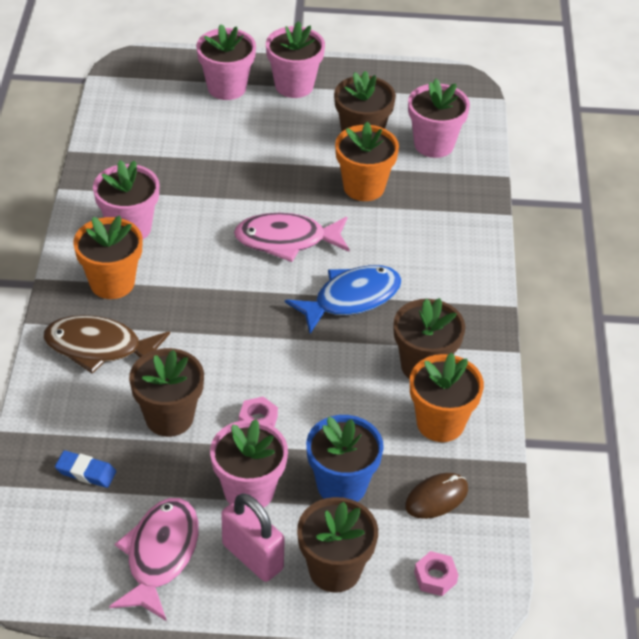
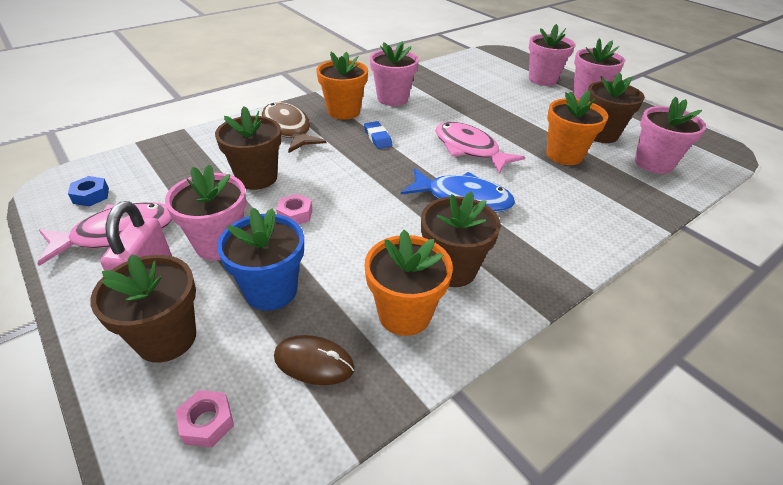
camera: 50 degrees right, 5 degrees down
(67, 555) = (91, 196): none -> blue nut
(86, 472) = (176, 169): blue eraser -> blue eraser (377, 138)

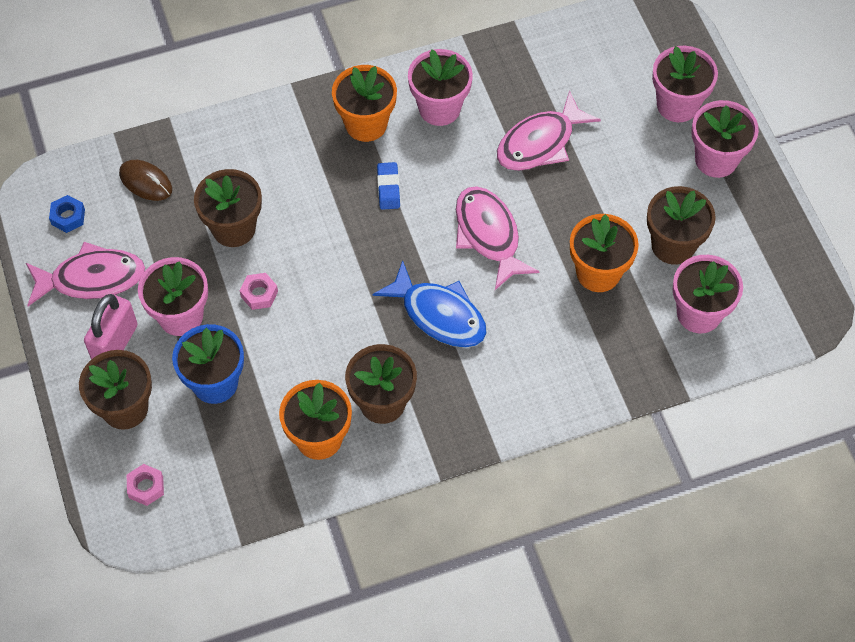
camera: 20 degrees right, 20 degrees up
(288, 129) = (287, 147): brown fish -> none
(314, 362) = (232, 461): brown mouse -> brown mouse (146, 181)
(471, 104) = (540, 142): none -> pink fish

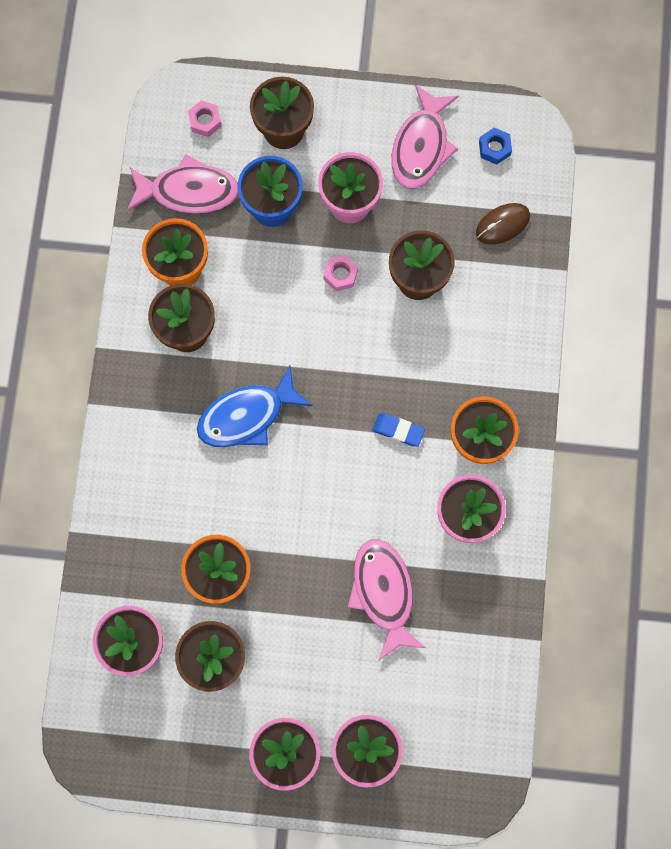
camera: 115 degrees right, 15 degrees up
(115, 344) = (348, 143): pink padlock -> none
(489, 235) = (306, 497): pink fish -> pink fish (188, 191)

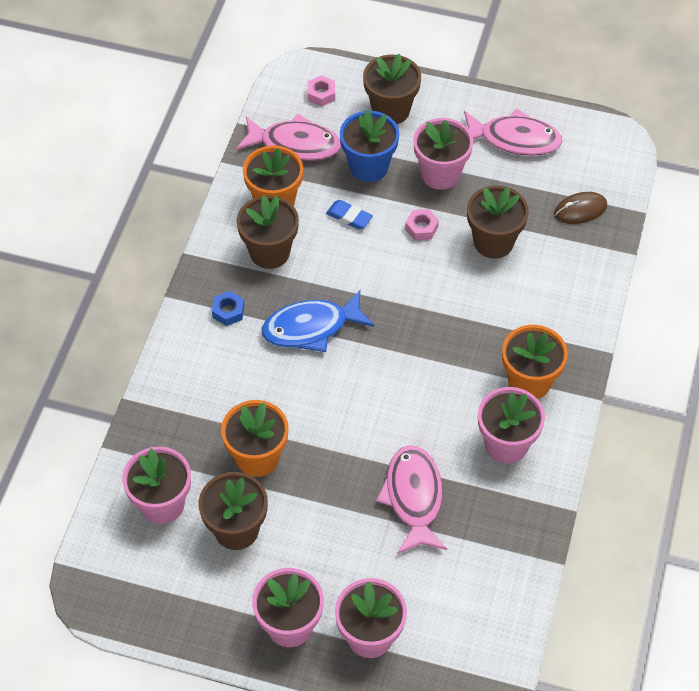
camera: 10 degrees right, 20 degrees down
(398, 430) = (453, 361): blue eraser -> blue eraser (349, 217)
(421, 146) = (514, 139): pink fish -> pink fish turned 105 degrees counterclockwise
(494, 148) = (582, 150): blue nut -> blue nut (228, 311)

